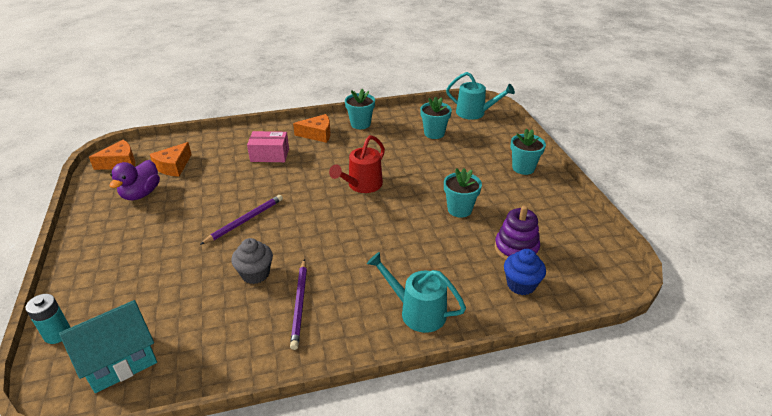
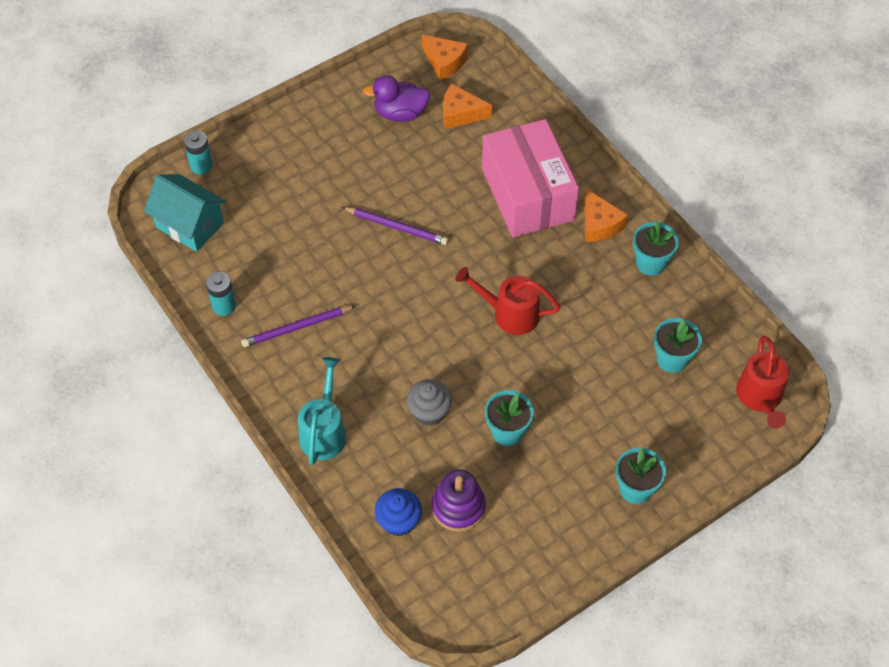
camera: 70 degrees right, 20 degrees up
(238, 354) = (224, 306): none -> turquoise battery
(255, 274) = (323, 273): grey cupcake -> grey cupcake (429, 412)
(270, 155) = (527, 194): pink box -> pink box, size x1.97
(475, 113) = (760, 398): turquoise watering can -> red watering can

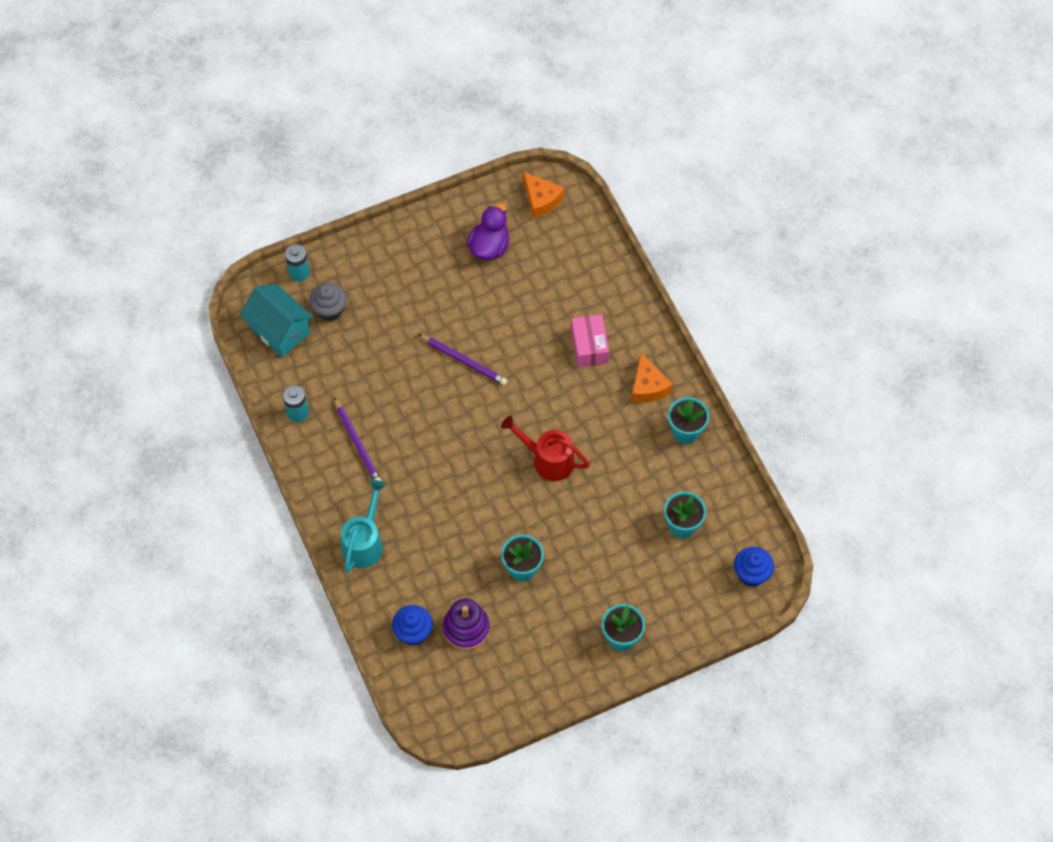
camera: 10 degrees right, 5 degrees up
(297, 328) = (357, 443): purple pencil -> purple pencil turned 105 degrees counterclockwise
(400, 113) = (489, 247): purple duck -> purple duck turned 105 degrees clockwise
(429, 412) = (458, 539): grey cupcake -> grey cupcake (329, 310)
(460, 114) = (545, 256): orange cheese -> none
(527, 194) = (589, 346): pink box -> pink box, size x0.51
(760, 398) = (751, 574): red watering can -> blue cupcake

